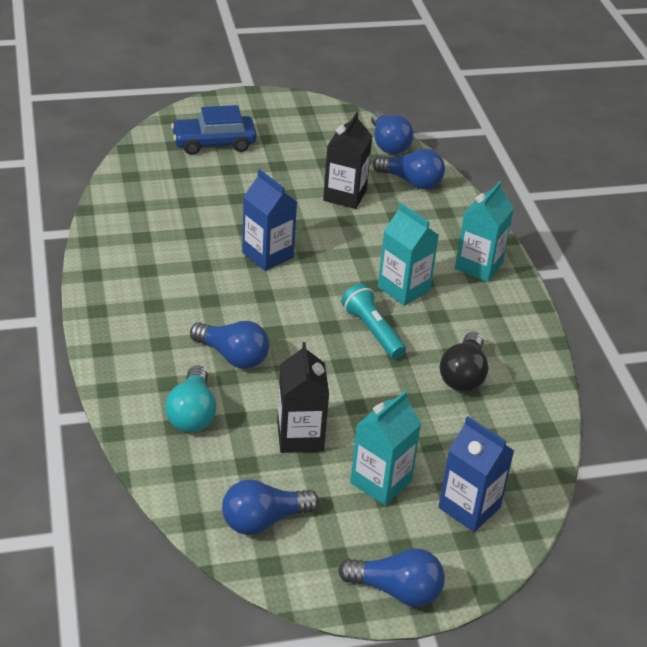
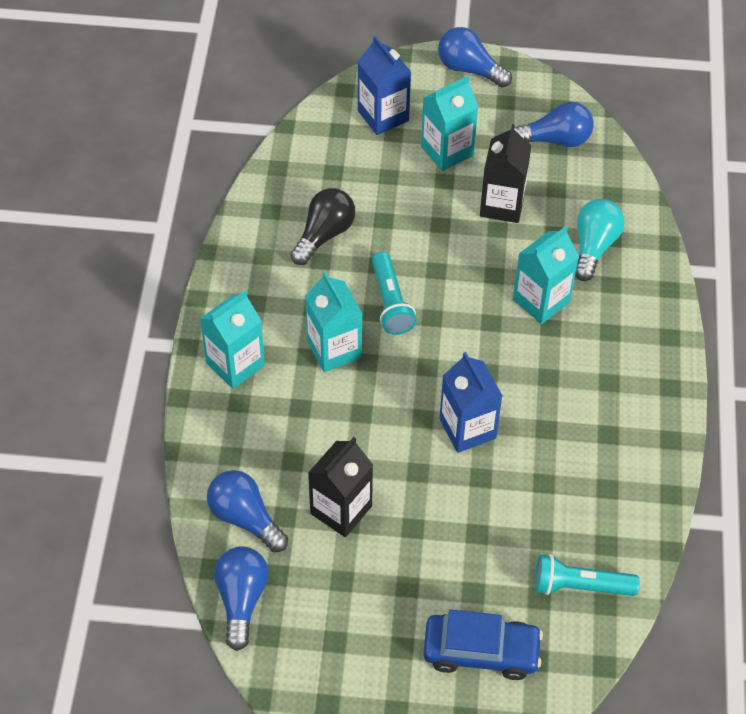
camera: 160 degrees left, 15 degrees up
(151, 182) = (580, 586): none -> turquoise flashlight
(233, 356) = (541, 301): blue light bulb -> turquoise carton

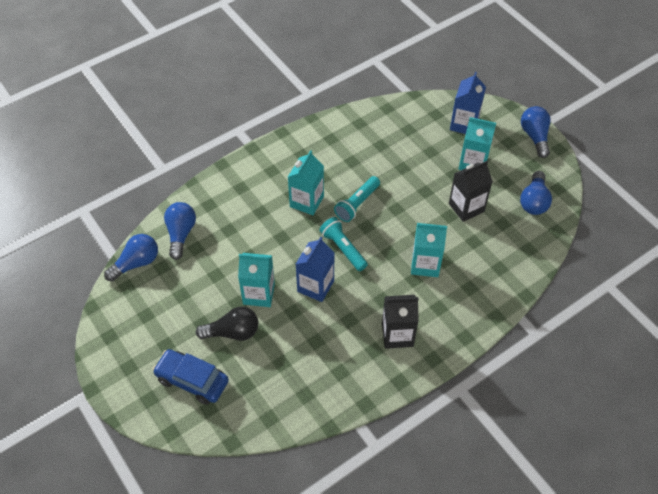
camera: 50 degrees right, 0 degrees up
(235, 364) = (260, 171): turquoise carton -> turquoise carton (259, 294)
(324, 235) = (368, 152): black light bulb -> black light bulb (232, 332)
(341, 510) = (219, 267): black carton -> black carton (397, 335)
(481, 651) = (192, 380): blue car -> blue car turned 150 degrees clockwise
(555, 140) = (534, 201): blue light bulb -> blue light bulb turned 60 degrees clockwise
(580, 586) = (269, 399): turquoise flashlight -> turquoise flashlight (343, 248)
(594, 246) = (485, 264): turquoise light bulb -> none

